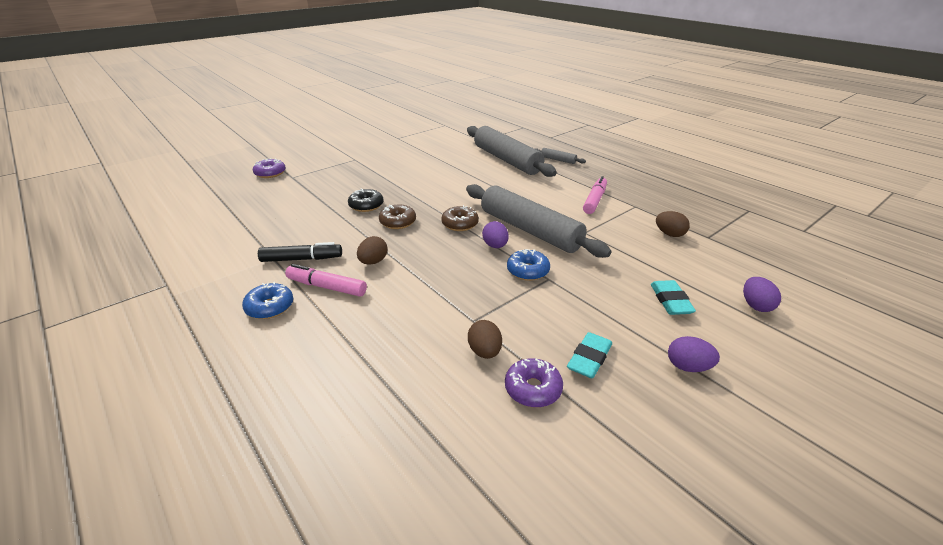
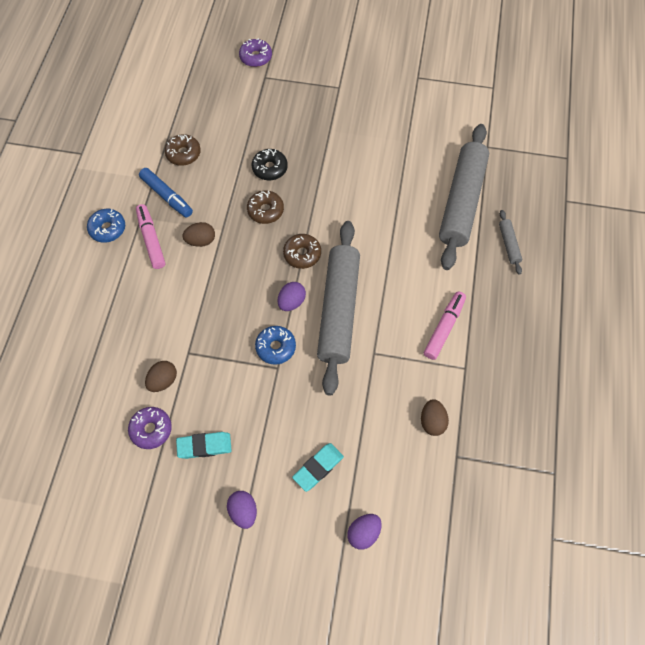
camera: 50 degrees right, 30 degrees up
(281, 234) = (183, 154): none -> brown donut
(302, 259) = (167, 196): black marker -> blue marker
(595, 200) = (444, 328): pink marker -> pink marker turned 45 degrees counterclockwise

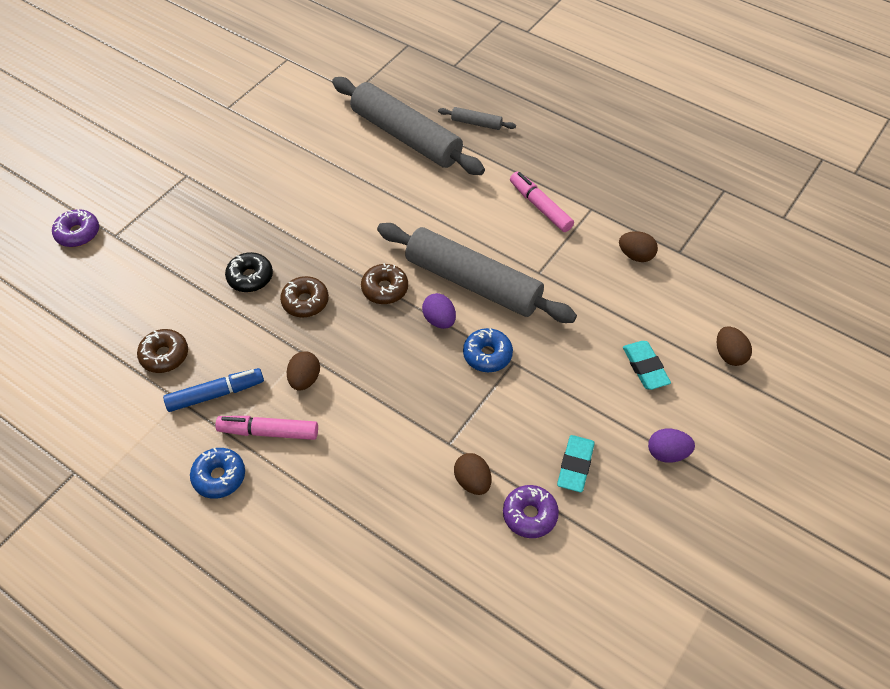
camera: 65 degrees left, 10 degrees down
(363, 533) = (729, 355): purple egg -> brown egg

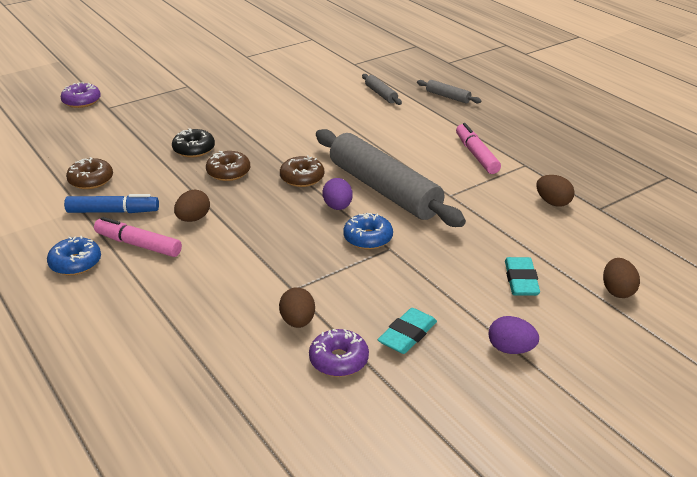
camera: 20 degrees right, 20 degrees down
(406, 136) = (381, 94): grey rolling pin -> grey rolling pin, size x0.41

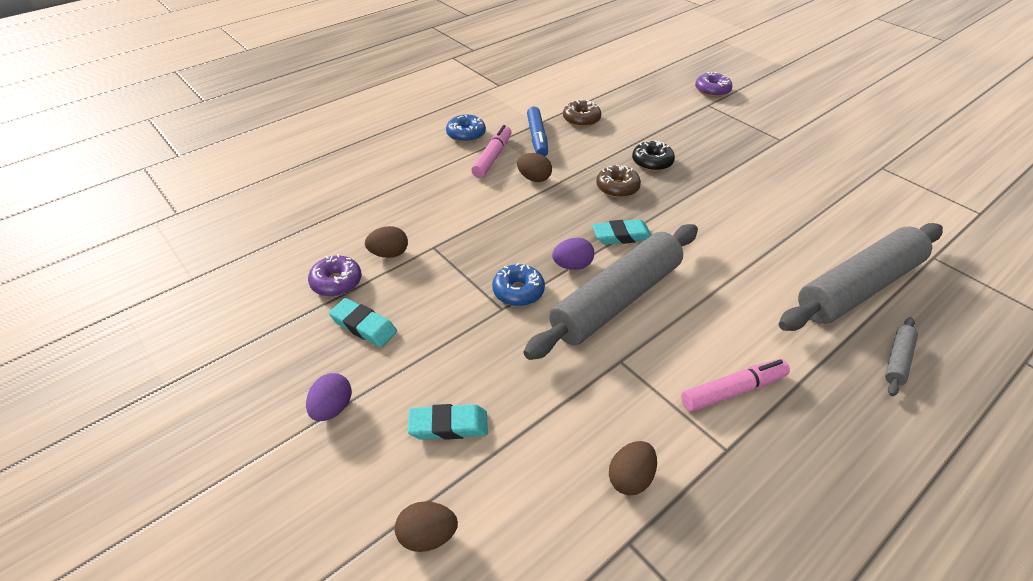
camera: 85 degrees right, 10 degrees up
(302, 178) = (621, 236): brown donut -> turquoise eraser
(381, 94) = (858, 287): grey rolling pin -> grey rolling pin, size x2.44

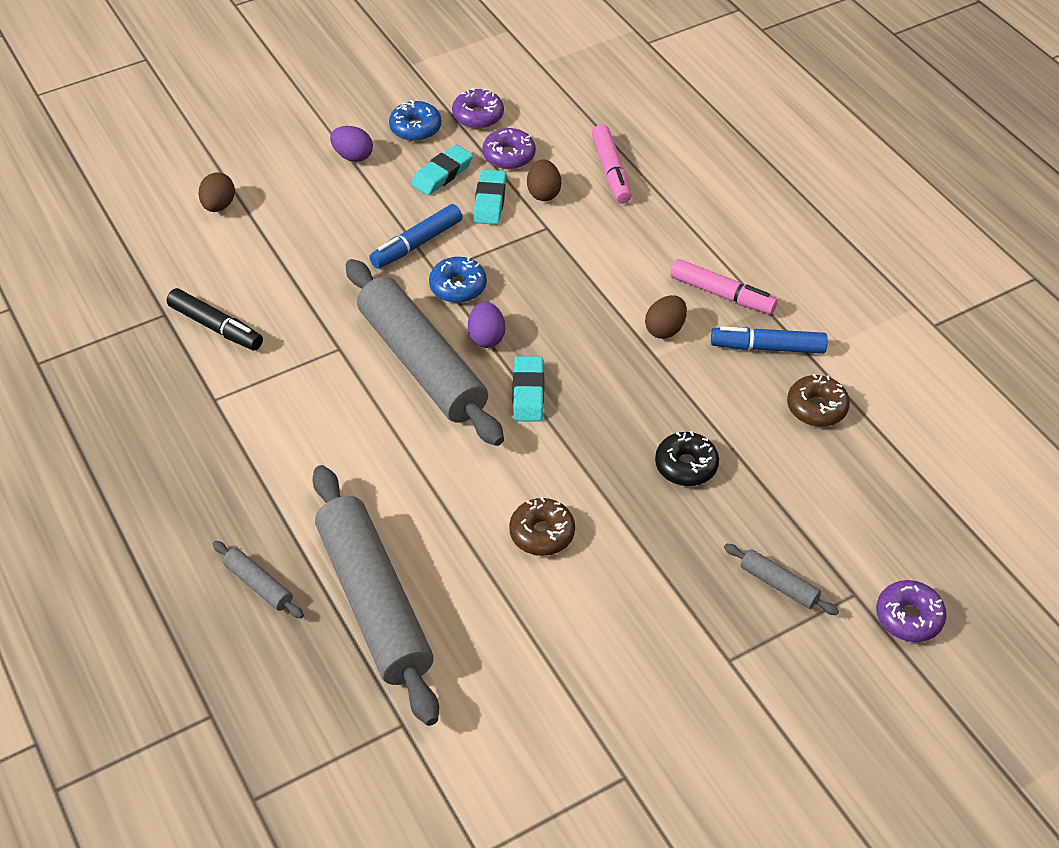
camera: 100 degrees right, 5 degrees up
(272, 312) = (478, 116): none -> purple donut
(448, 425) = (309, 223): turquoise eraser -> turquoise eraser (490, 201)
(466, 134) = (784, 273): blue donut -> blue donut (415, 128)
(467, 328) = (416, 244): none -> blue marker
(617, 187) = (629, 411): brown donut -> brown donut (542, 533)
(630, 478) = (216, 327): brown egg -> black marker
(719, 127) = (779, 584): none -> grey rolling pin
(733, 391) = (273, 425): pink marker -> pink marker (611, 171)

